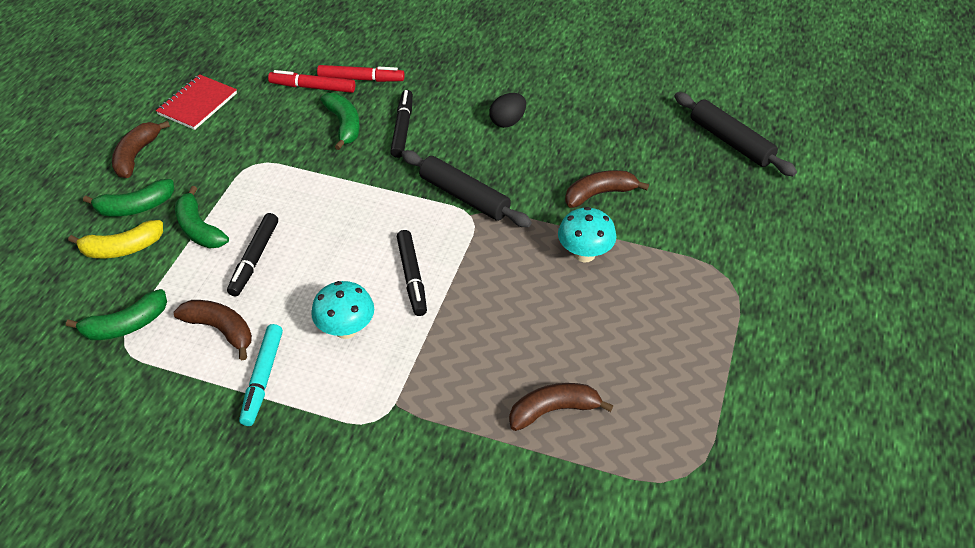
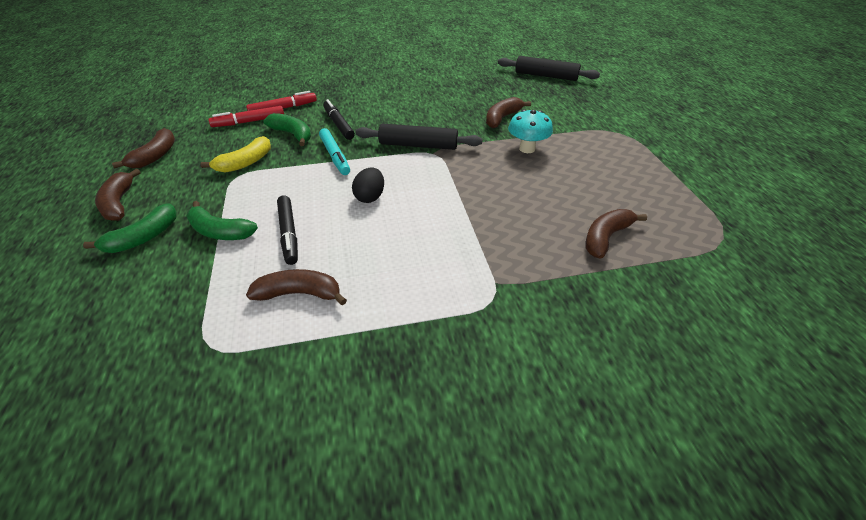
camera: 30 degrees left, 5 degrees down
(122, 248) = (151, 271): yellow banana -> yellow banana (245, 163)
(126, 325) = (199, 328): green banana -> none
(197, 104) = (155, 156): red notebook -> brown banana
(263, 378) = (370, 313): turquoise marker -> turquoise marker (335, 156)
(346, 329) = (409, 250): turquoise mushroom -> none
(412, 277) = (427, 200): black marker -> none
(507, 121) = (407, 102): black egg -> black egg (370, 197)

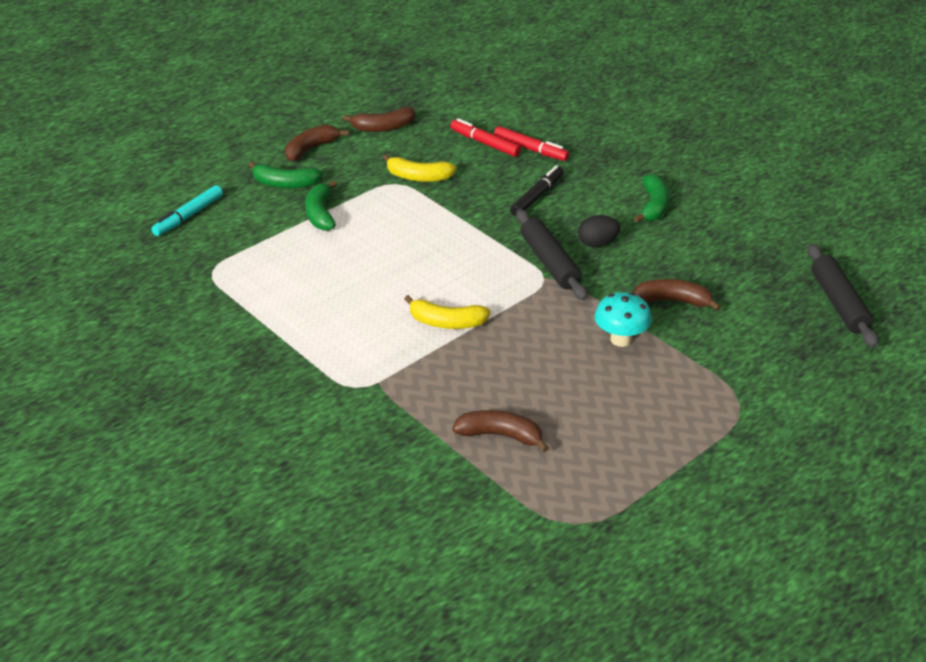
camera: 60 degrees right, 5 degrees down
(289, 234) = (346, 248): black marker -> none
(292, 134) = (489, 179): green banana -> green banana (653, 206)
(299, 293) = (287, 285): brown banana -> none
(335, 156) = (478, 220): turquoise marker -> turquoise marker (188, 216)
(370, 197) = (433, 269): black egg -> black egg (597, 244)
(445, 215) = (446, 322): none -> yellow banana

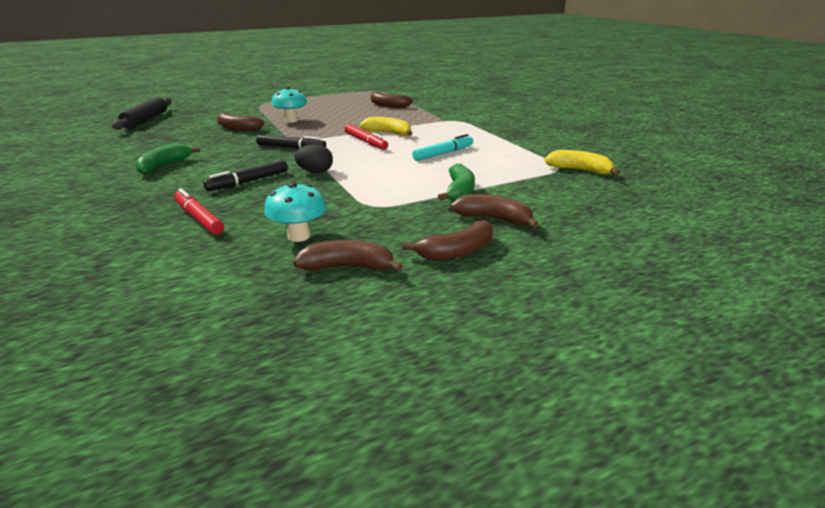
camera: 165 degrees left, 10 degrees down
(188, 216) = (596, 204): turquoise marker -> turquoise marker (443, 153)
(285, 184) = (493, 219): green banana -> brown banana
(418, 177) = (344, 208): yellow banana -> yellow banana (579, 170)
(435, 145) = (299, 236): none -> turquoise mushroom
(485, 143) = (240, 230): red marker -> red marker (365, 142)
(550, 263) = (291, 148): black rolling pin -> black marker
(597, 244) = (243, 152): black egg -> black egg (315, 172)

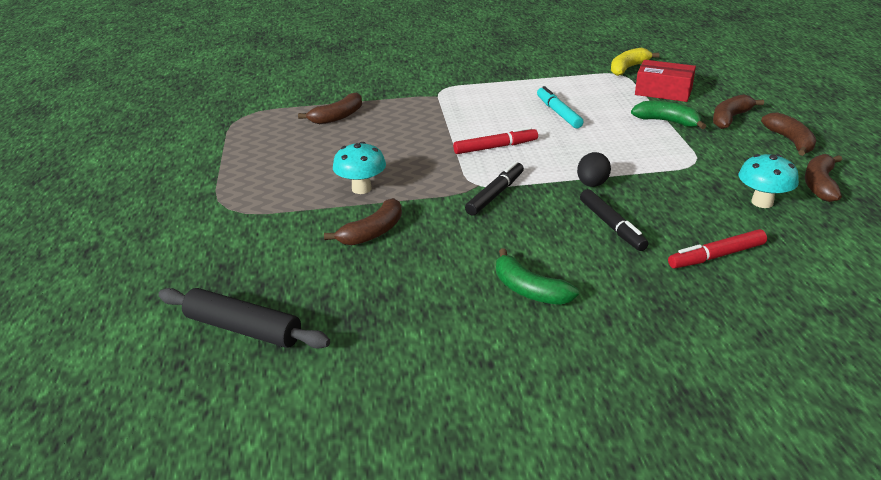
camera: 70 degrees left, 5 degrees up
(388, 133) = (469, 131): yellow banana -> none
(534, 187) = (663, 92): none -> red box

